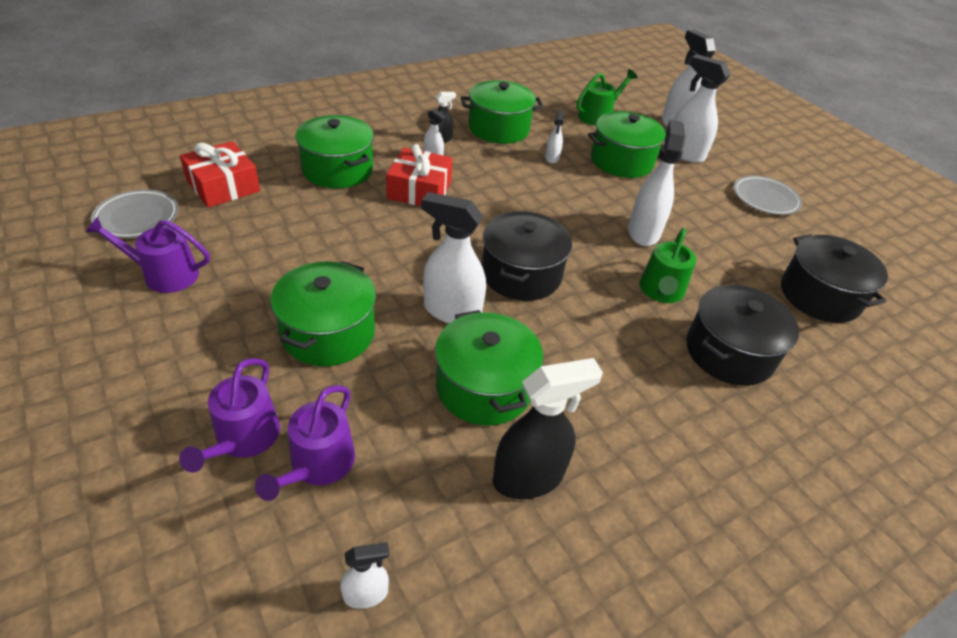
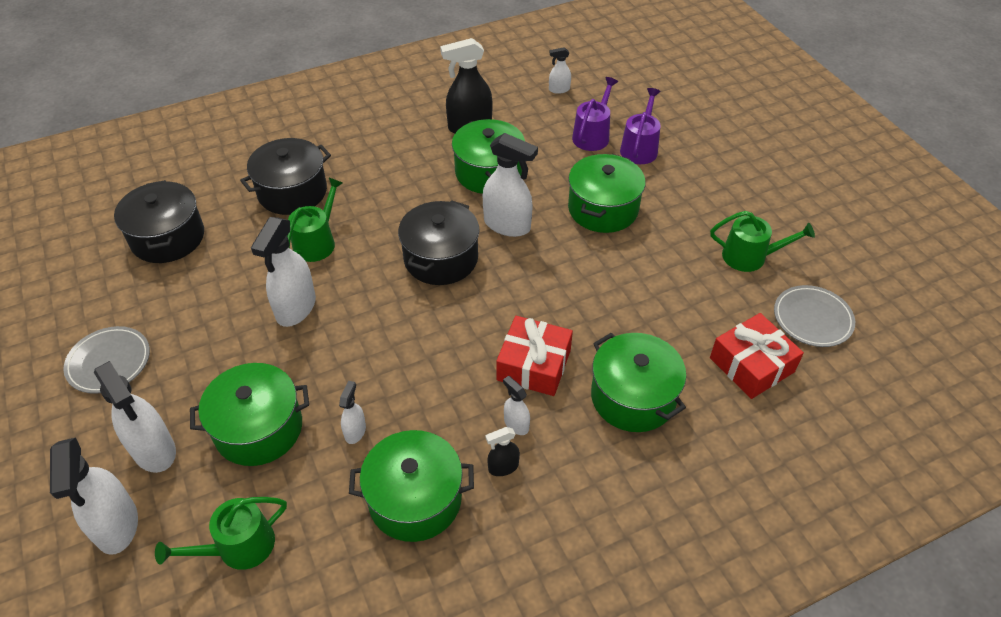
camera: 170 degrees left, 5 degrees up
(165, 275) = (749, 256): purple watering can -> green watering can

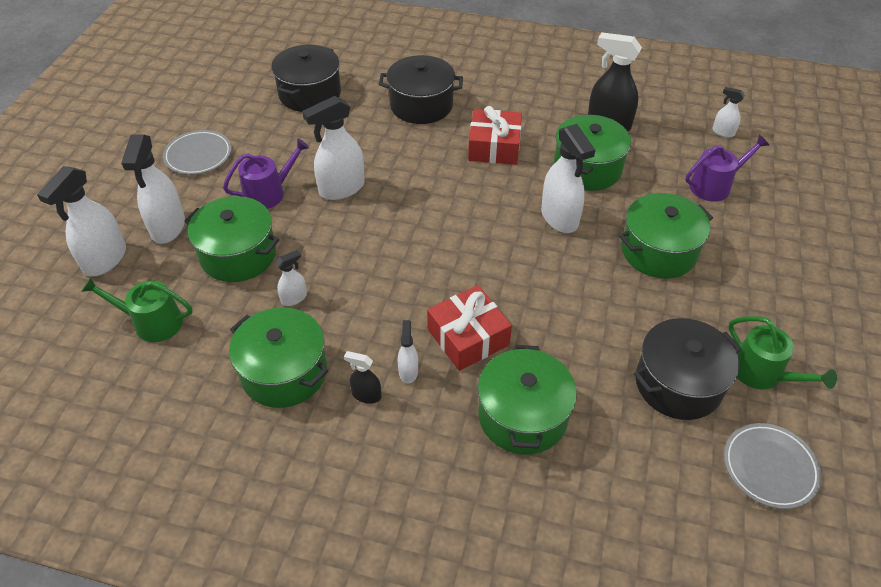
camera: 40 degrees right, 0 degrees up
(317, 242) = (402, 150): green watering can -> none
(441, 258) = (479, 213): black pot -> black pot (678, 384)
(639, 148) = (750, 219): purple watering can -> purple watering can (269, 193)
(751, 365) = (660, 464): red gift -> red gift (494, 147)

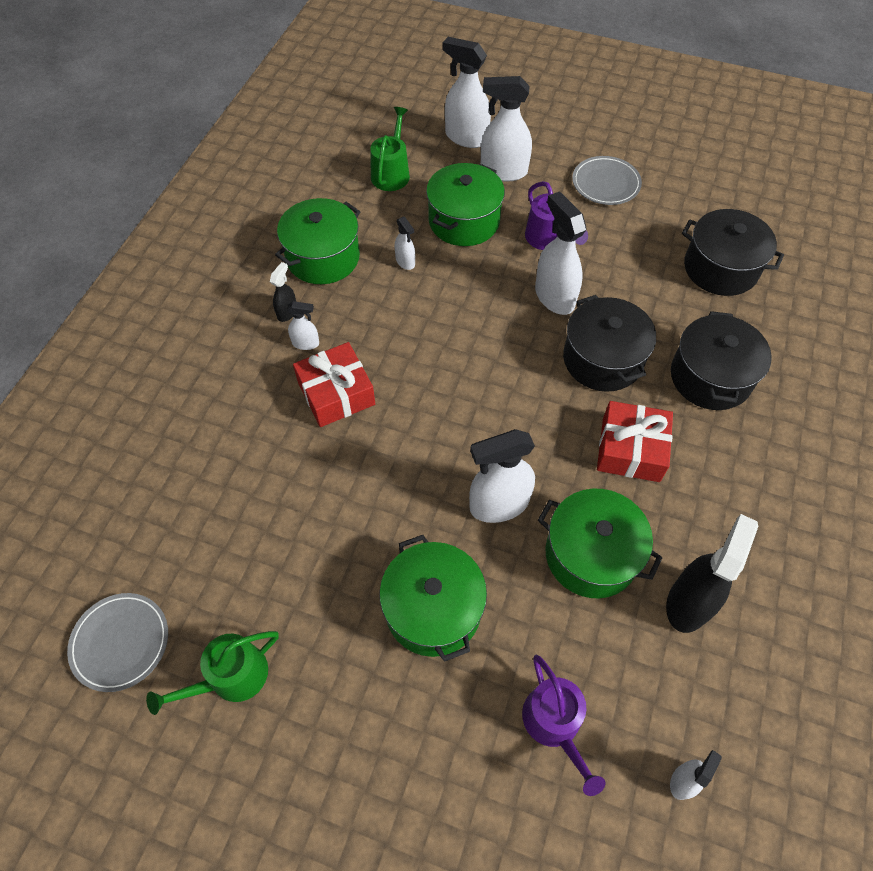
camera: 95 degrees right, 10 degrees up
(522, 416) = (237, 428): green pot -> none
(678, 384) = (239, 579): black pot -> black pot (602, 359)

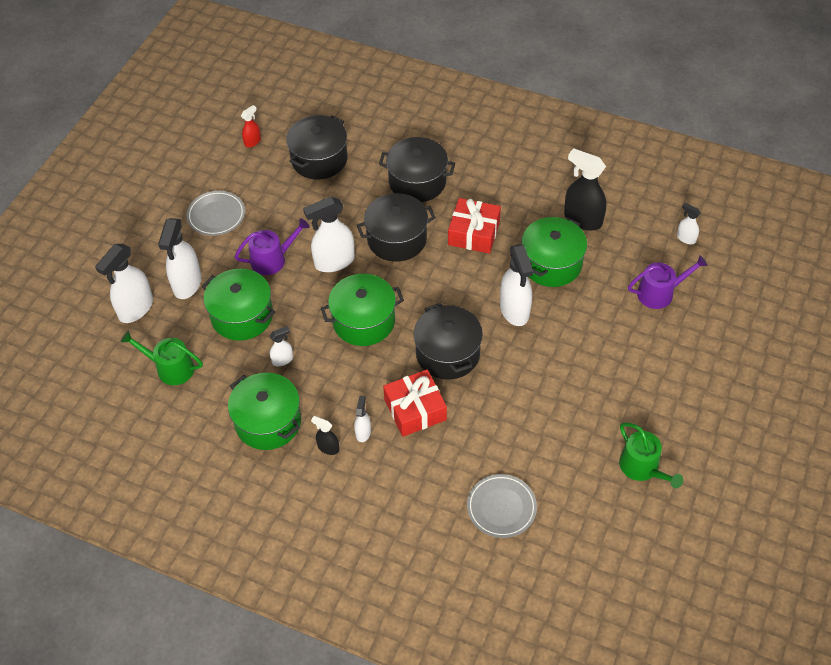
camera: 85 degrees left, 5 degrees down
(120, 642) = (622, 541): grey plate -> grey plate (501, 507)
(421, 425) = (447, 353): none -> black pot
(433, 609) = (591, 351): green pot -> green pot (363, 321)
(731, 202) = (252, 141): none -> red spray bottle

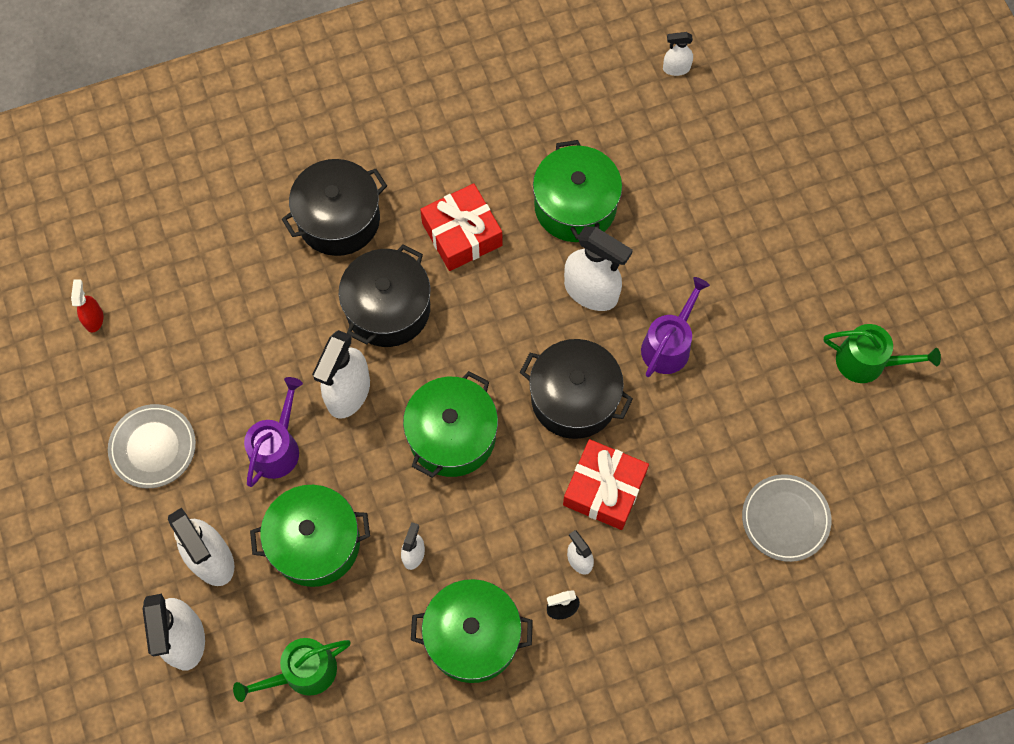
camera: 45 degrees left, 15 degrees up
(319, 159) = (198, 279): black pot -> none
(582, 219) = (556, 127): black spray bottle -> none
(659, 293) = (709, 154): purple watering can -> purple watering can (668, 345)

